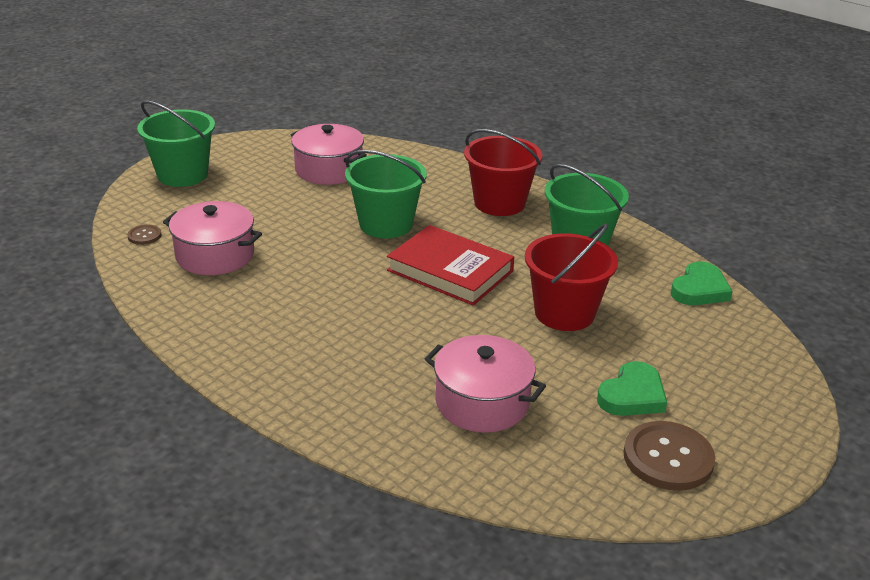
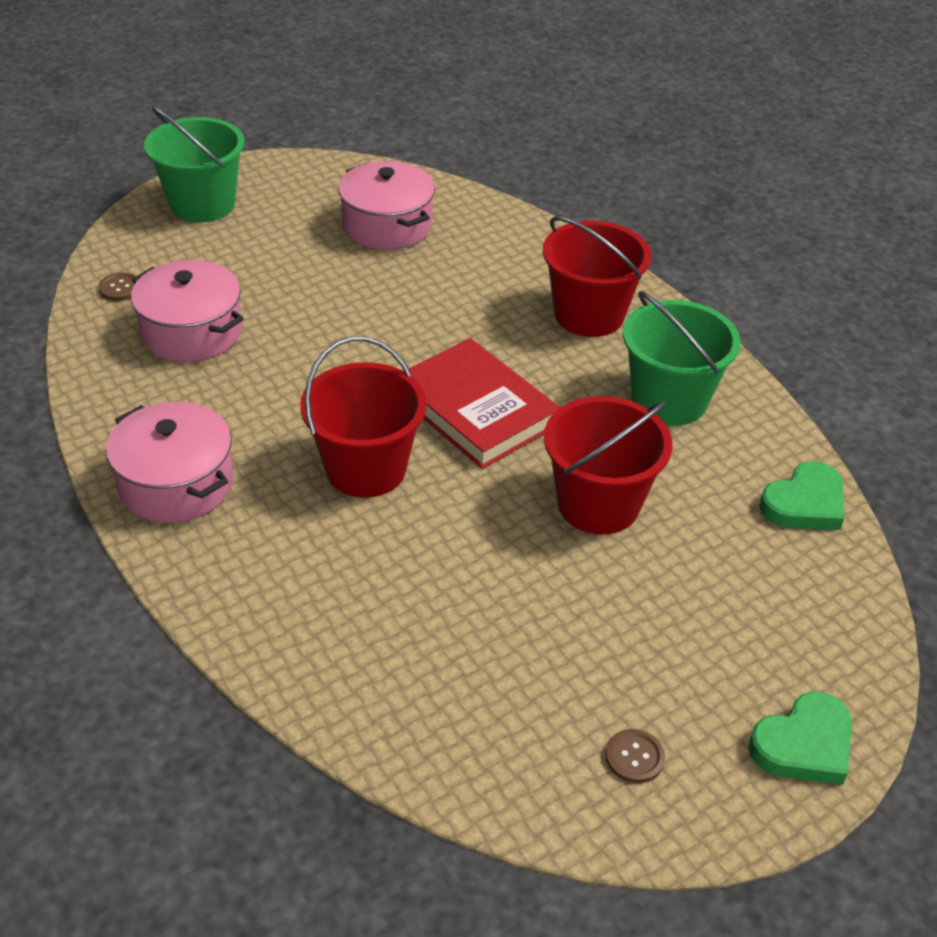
camera: 15 degrees right, 10 degrees up
(386, 224) = (424, 323): green bucket -> none
(390, 319) = (366, 469): none -> red bucket
(482, 402) = (428, 618): pink pot -> pink pot (176, 484)
(632, 395) = (631, 651): green heart -> green heart (803, 744)
(668, 458) = (634, 757): brown button -> brown button, size x0.49

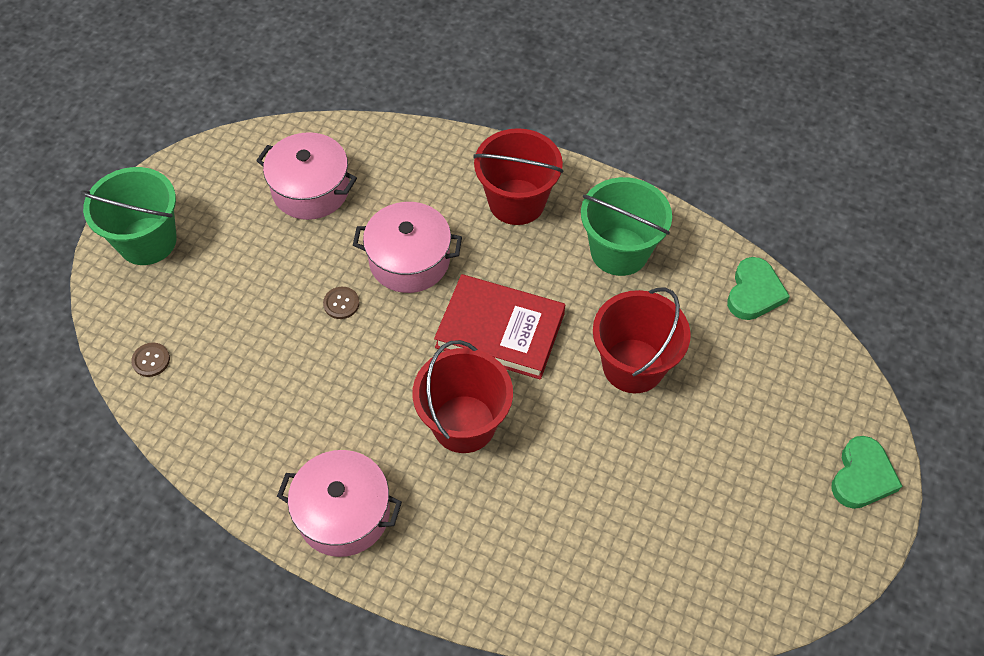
camera: 30 degrees left, 15 degrees up
(192, 332) = (243, 372): pink pot -> pink pot (409, 260)
(634, 757) = (779, 544): brown button -> brown button (341, 303)

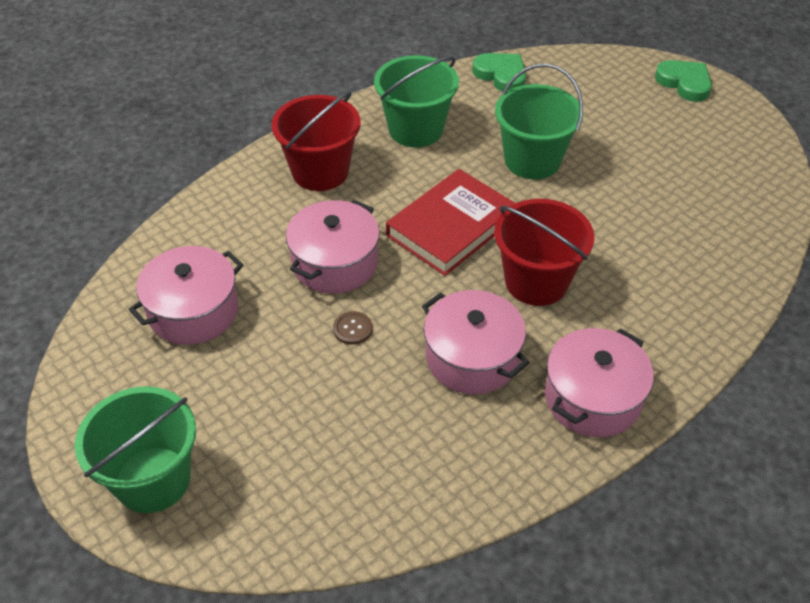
camera: 65 degrees left, 10 degrees down
(151, 360) = (323, 519): brown button -> none
(348, 403) = (472, 358): none -> pink pot
(633, 366) = (532, 160): red bucket -> green bucket

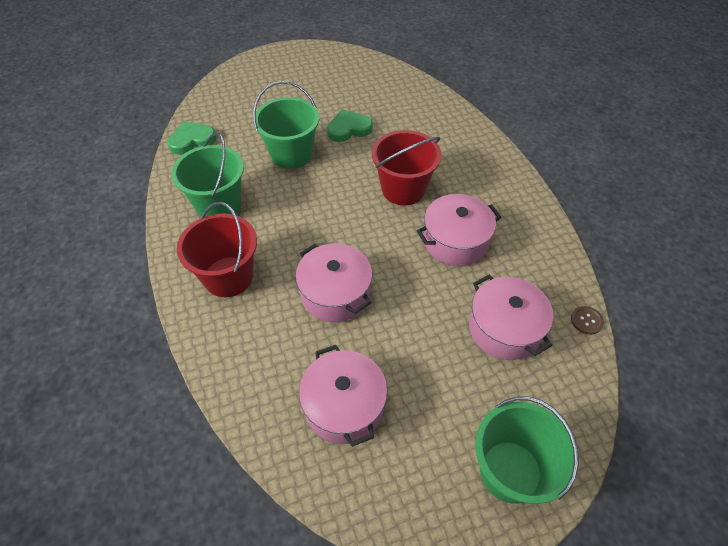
camera: 70 degrees left, 5 degrees up
(352, 329) = (405, 300): brown button -> brown button (586, 321)
(451, 226) = (332, 215): red book -> none
(592, 398) = (505, 195): pink pot -> pink pot (504, 328)
(684, 83) = (264, 63): green heart -> green heart (349, 129)

